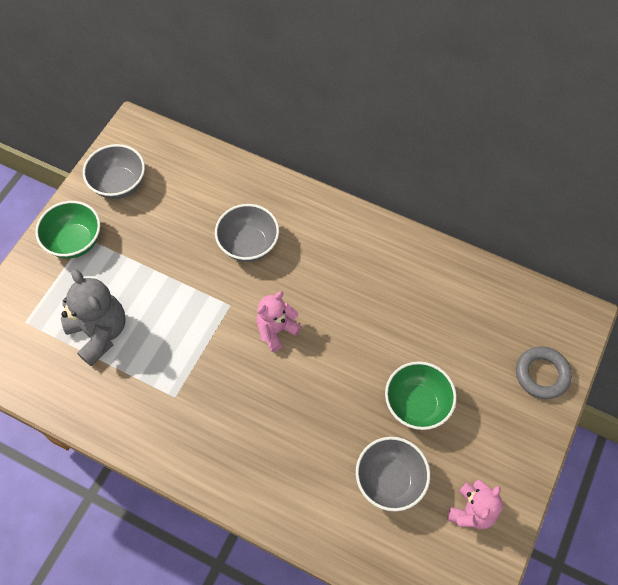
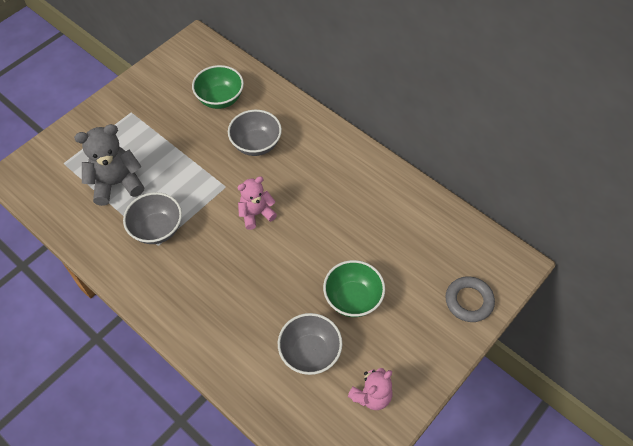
camera: 15 degrees right, 5 degrees down
(75, 241) = (122, 113): green bowl -> green bowl (220, 99)
(100, 332) = (117, 183): grey teddy bear -> grey teddy bear turned 90 degrees counterclockwise
(119, 184) = (170, 78): grey bowl -> grey bowl (157, 229)

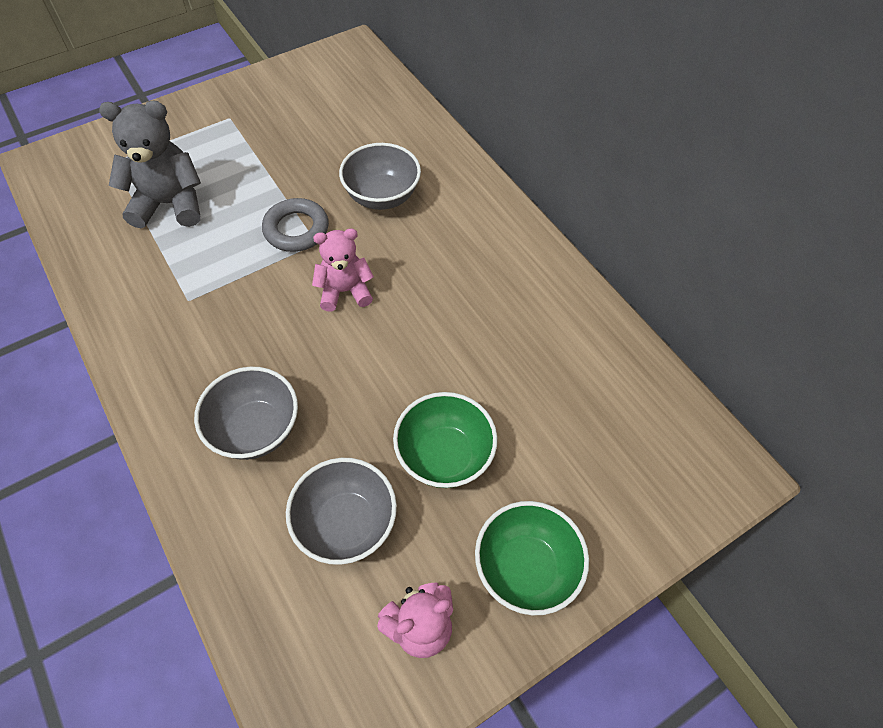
camera: 15 degrees right, 0 degrees up
(157, 229) = (196, 278): grey bowl -> grey bowl (255, 429)
(220, 99) = (355, 127): green bowl -> green bowl (526, 568)
(469, 301) = (633, 512): grey ring -> grey ring (296, 229)

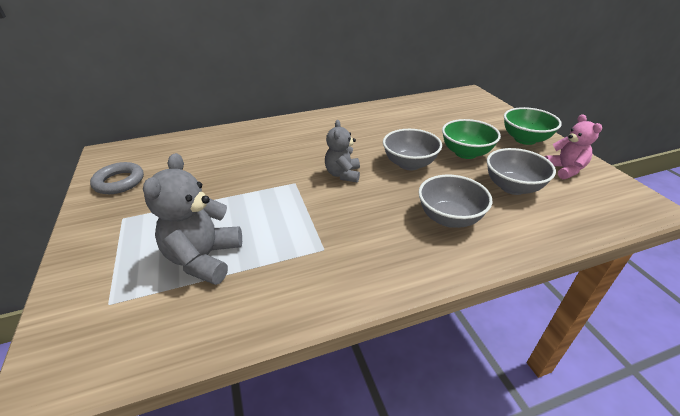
camera: 75 degrees left, 20 degrees down
(296, 229) = (277, 190): grey ring -> grey ring (119, 182)
(345, 291) = (343, 174): pink teddy bear -> grey teddy bear
(382, 196) = (268, 154): grey bowl -> grey bowl (409, 164)

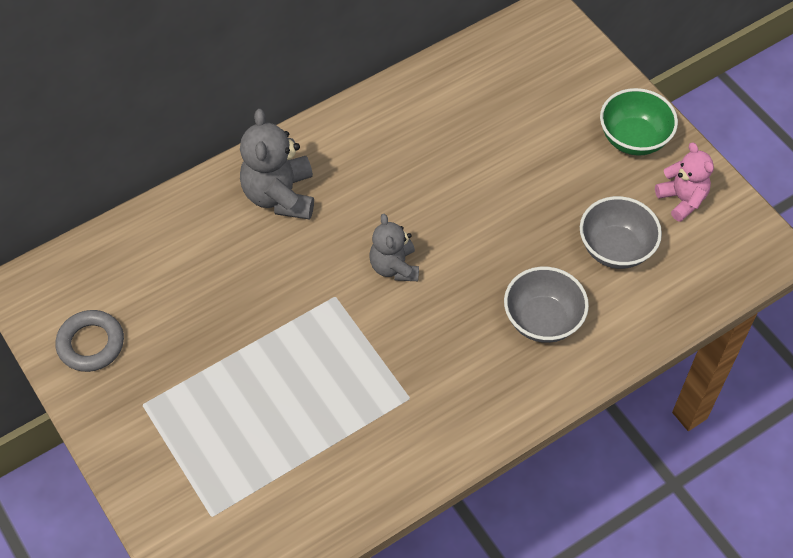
camera: 15 degrees left, 20 degrees up
(204, 258) = (281, 440): grey teddy bear -> grey teddy bear (280, 195)
(409, 164) = (479, 227): grey bowl -> none
(466, 153) = (553, 187): green bowl -> none

